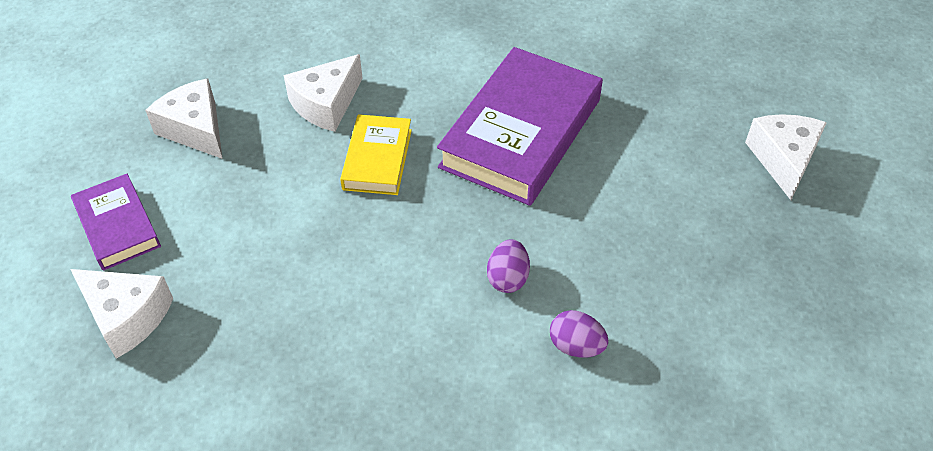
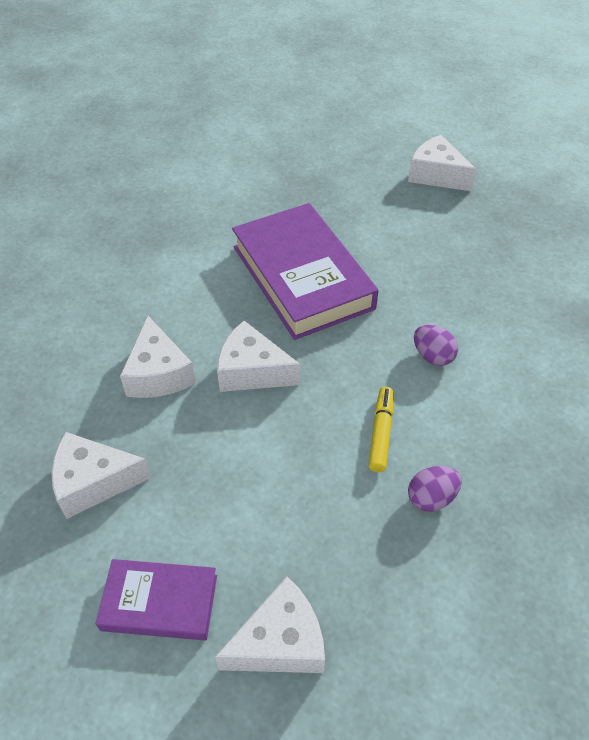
camera: 55 degrees left, 0 degrees up
(377, 159) = (252, 371): yellow book -> white cheese
(380, 283) = (381, 433): none -> yellow marker
(576, 346) = (516, 352): purple egg -> purple egg (431, 498)

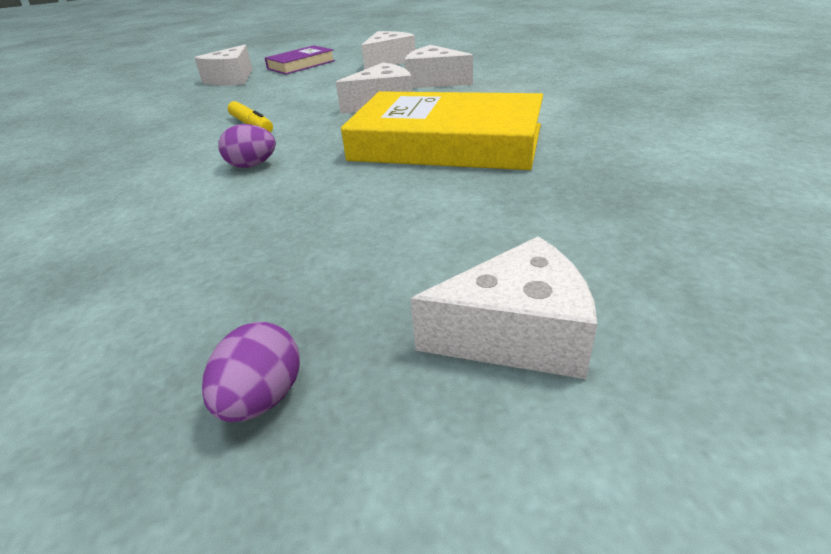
camera: 135 degrees right, 15 degrees down
(302, 277) = (446, 143): purple book -> yellow book
(431, 498) = (186, 125): purple egg -> purple egg (262, 398)

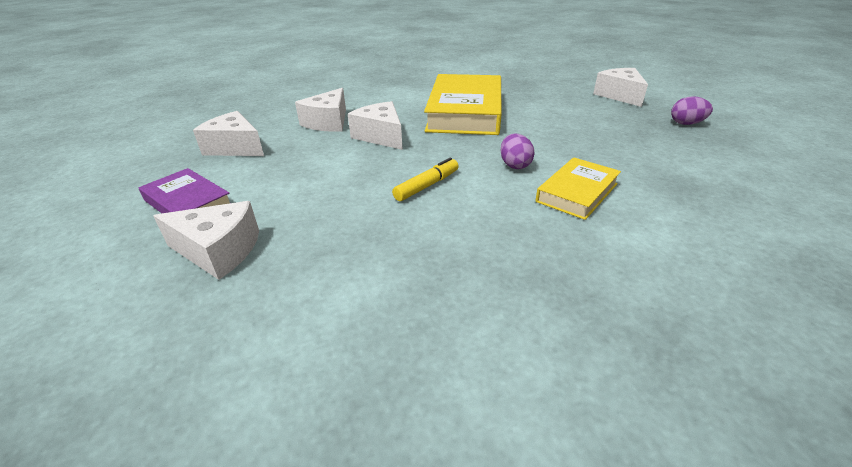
camera: 100 degrees left, 0 degrees up
(154, 194) = (577, 193): none -> yellow book

